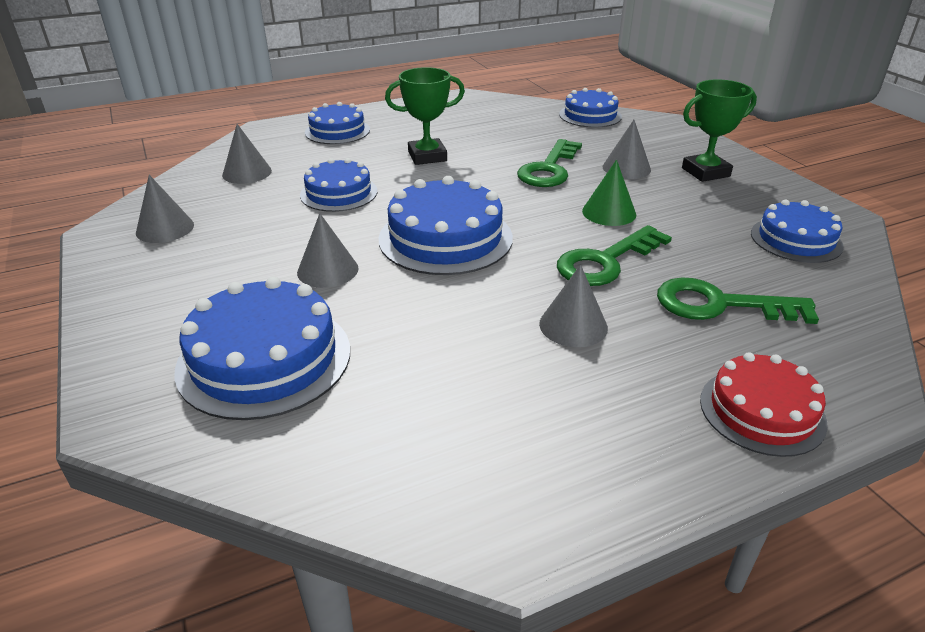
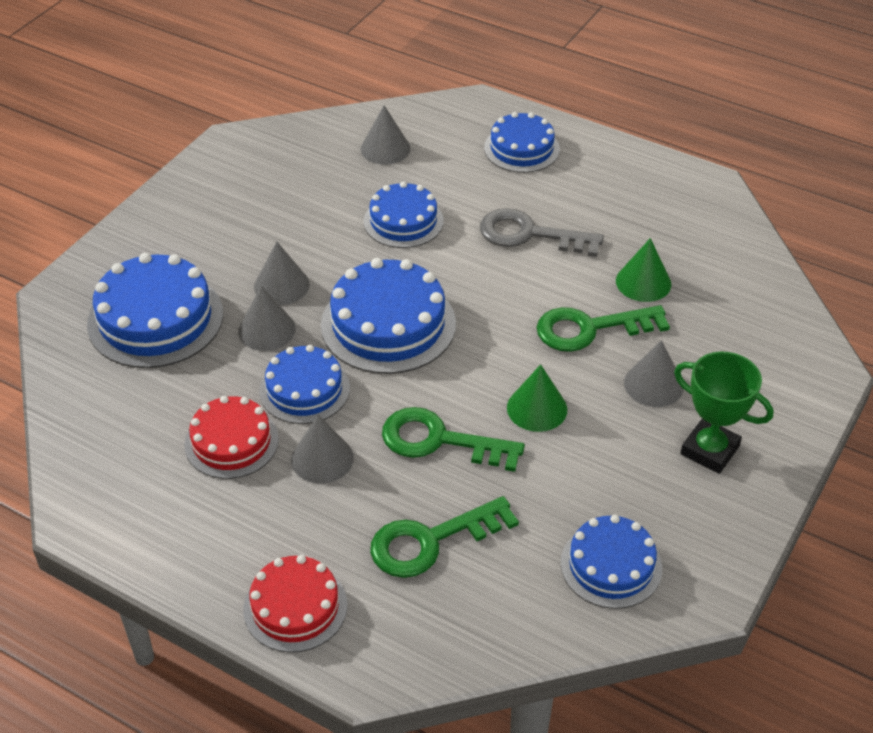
camera: 55 degrees right, 10 degrees up
(165, 228) = (261, 167): grey cone -> grey cone (266, 330)
(427, 156) = (530, 234): green trophy -> grey key
(499, 371) = (231, 442): none -> red cake
(525, 140) = (643, 282): none -> green cone
(590, 115) = (770, 302): blue cake -> blue cake (304, 389)
(720, 304) = (431, 541): green key -> green key turned 90 degrees counterclockwise

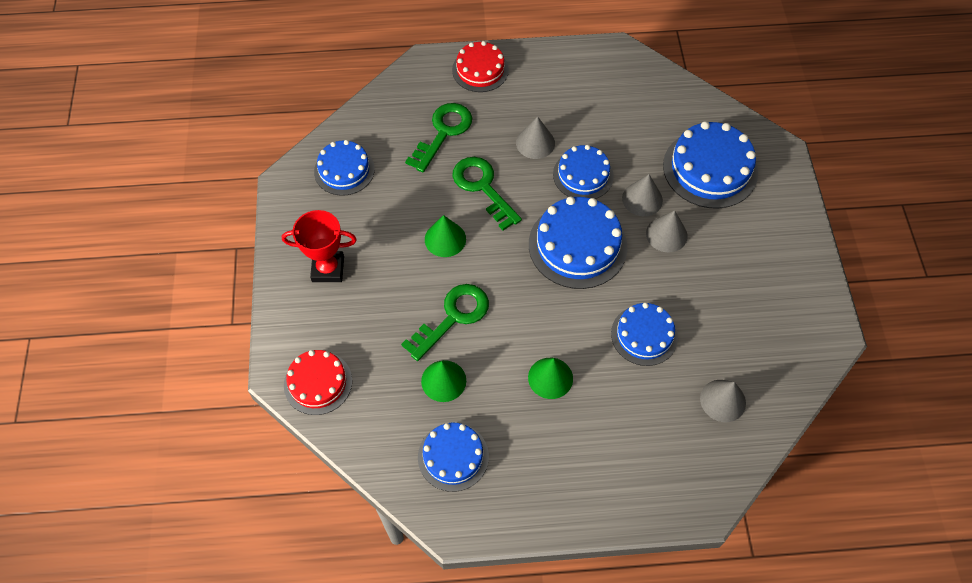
camera: 145 degrees right, 15 degrees up
(231, 442) = (589, 125): red cake -> red cake (318, 383)
(440, 440) = (483, 188): green key -> green key turned 105 degrees counterclockwise
(521, 148) = (626, 470): blue cake -> blue cake (453, 456)
(530, 234) = (550, 378): grey key -> green cone
(653, 384) = (387, 297): grey cone -> none
(710, 450) = (328, 269): green trophy -> red trophy

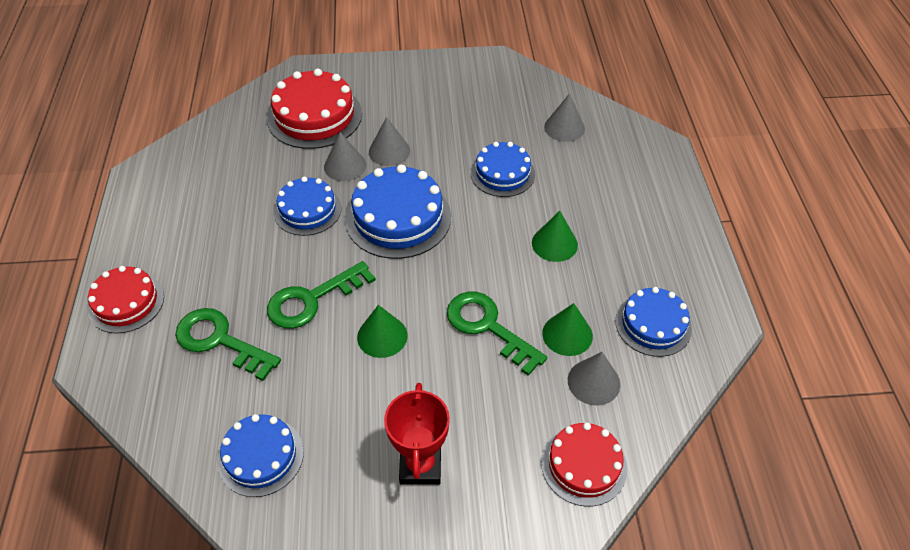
camera: 90 degrees left, 10 degrees down
(535, 143) = (255, 250): grey cone -> grey cone (593, 382)
(710, 169) = (314, 116): blue cake -> red cake

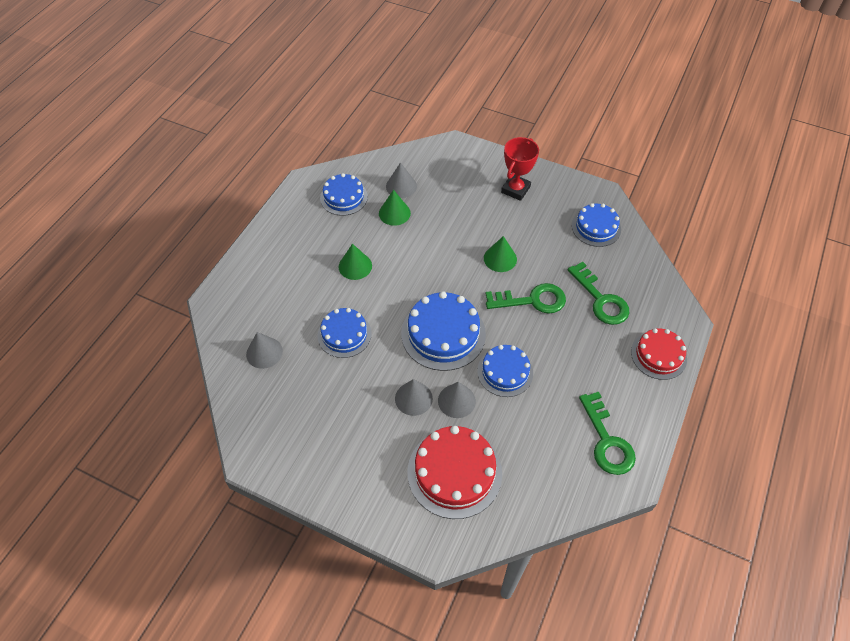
camera: 150 degrees left, 5 degrees up
(488, 327) = (435, 236): green key -> green key (606, 440)
(584, 465) = (437, 157): red cake -> none

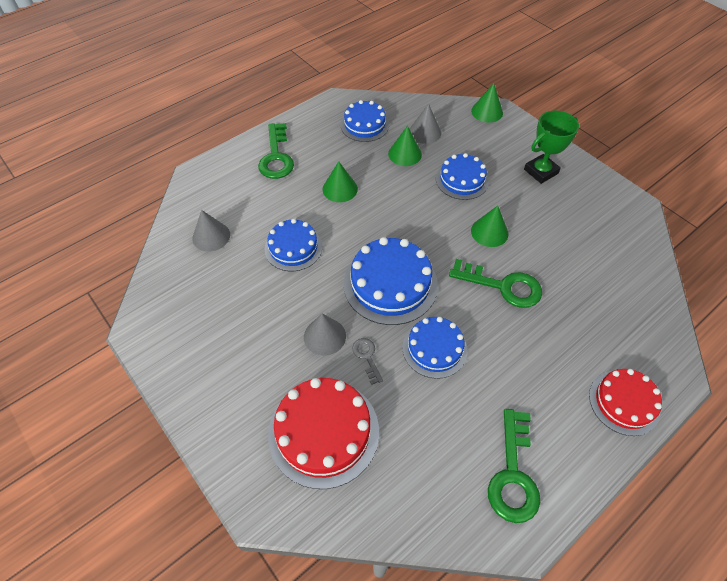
camera: 25 degrees right, 0 degrees up
(445, 148) = (487, 112): none -> green cone
(456, 401) = (367, 357): grey cone -> grey key
(515, 189) = (540, 171): red trophy -> green trophy
(596, 227) = (613, 237): blue cake -> blue cake (462, 180)
(600, 299) = (582, 314): green key -> green key (276, 156)

